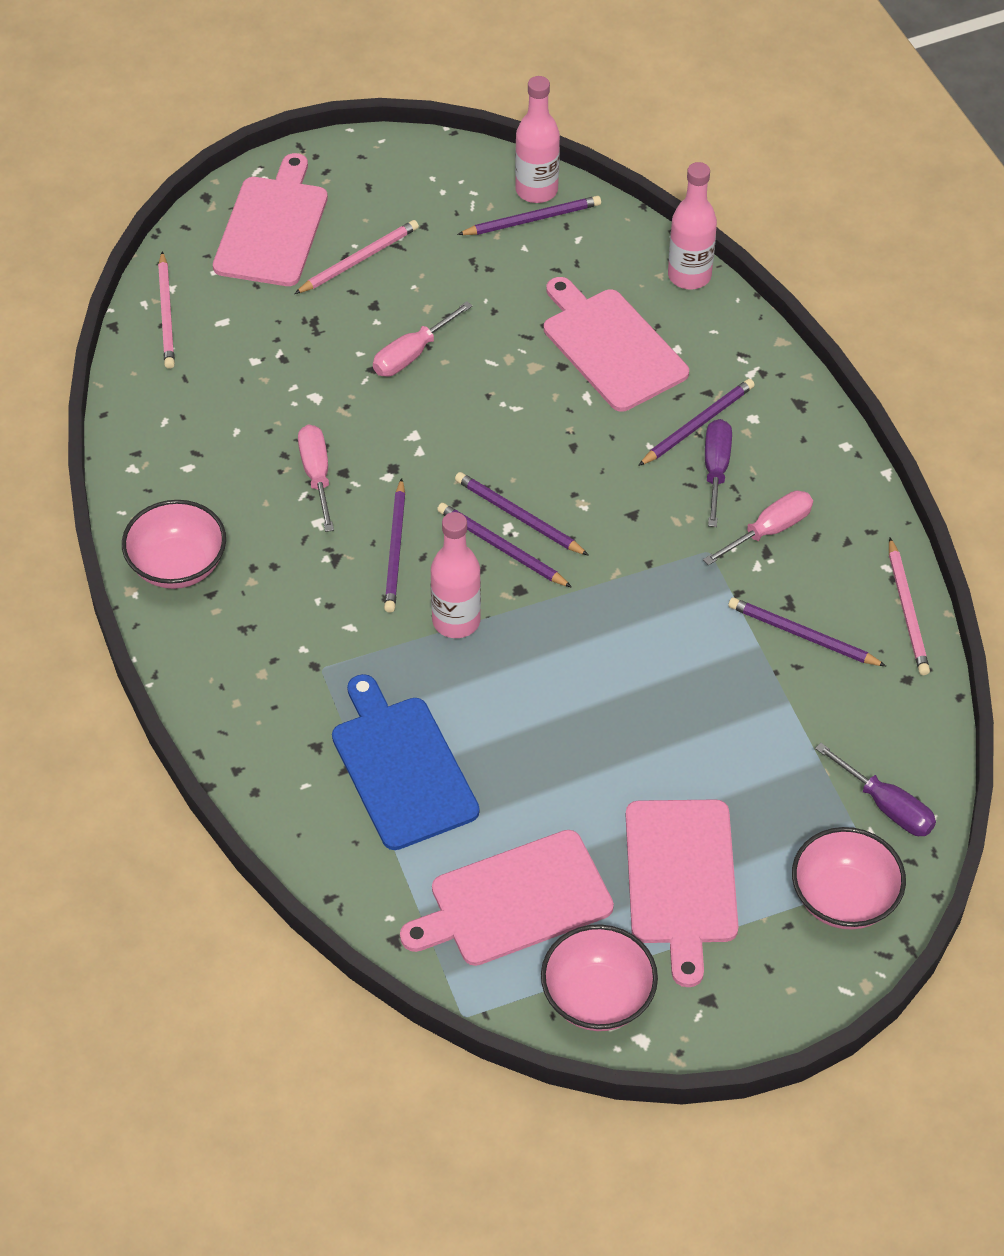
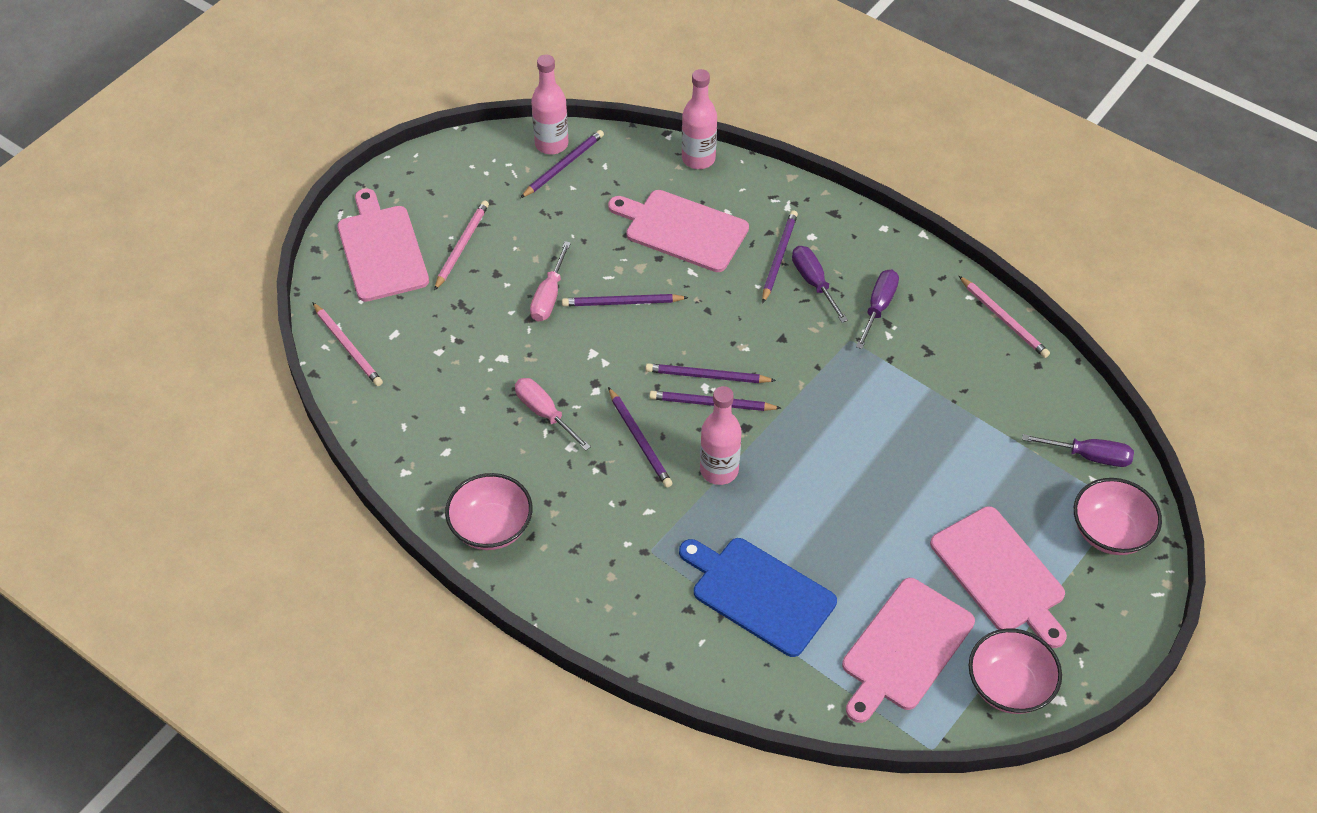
camera: 30 degrees left, 0 degrees up
(769, 531) = (878, 307): pink screwdriver -> purple screwdriver
(802, 635) = (952, 368): purple pencil -> purple pencil (622, 303)

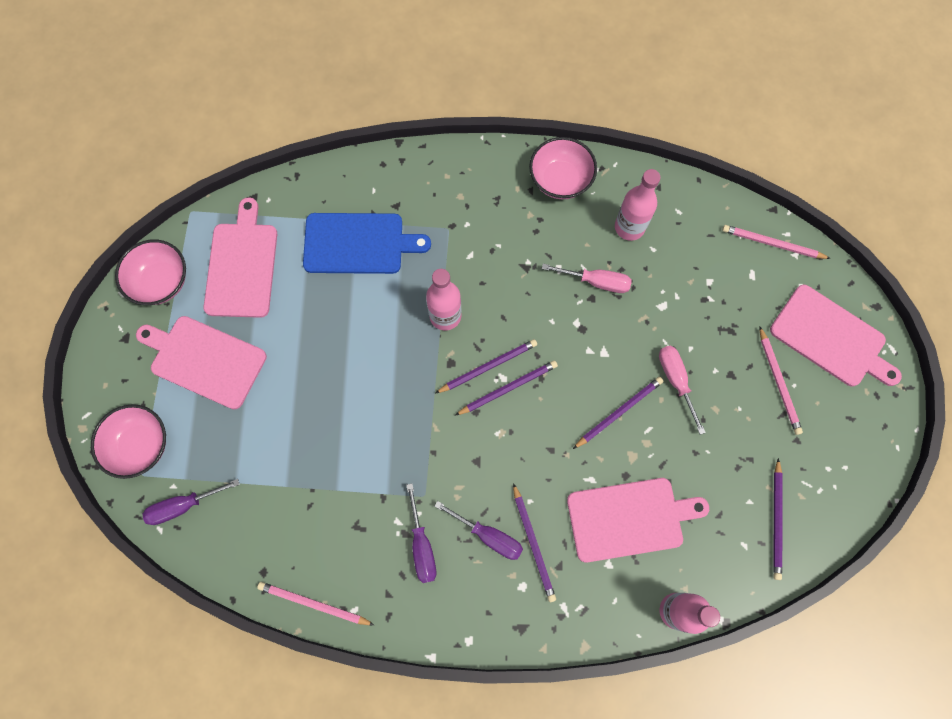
camera: 145 degrees right, 20 degrees up
(551, 144) = (806, 538): pink bottle -> pink bottle (629, 227)
(640, 440) = (516, 304): purple pencil -> none

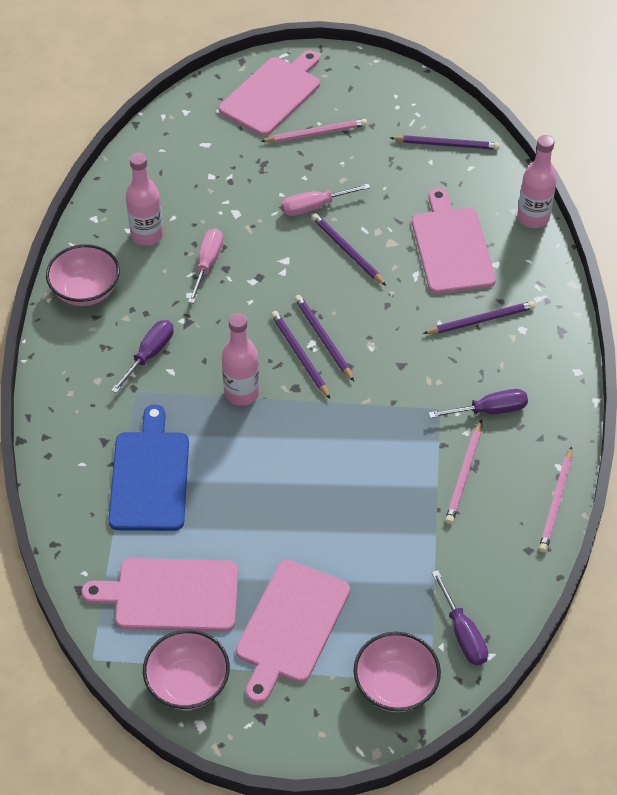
camera: 90 degrees left, 20 degrees down
(488, 535) = (475, 356): purple screwdriver -> purple screwdriver (149, 355)
(772, 244) = (173, 127): pink pencil -> pink pencil (464, 475)

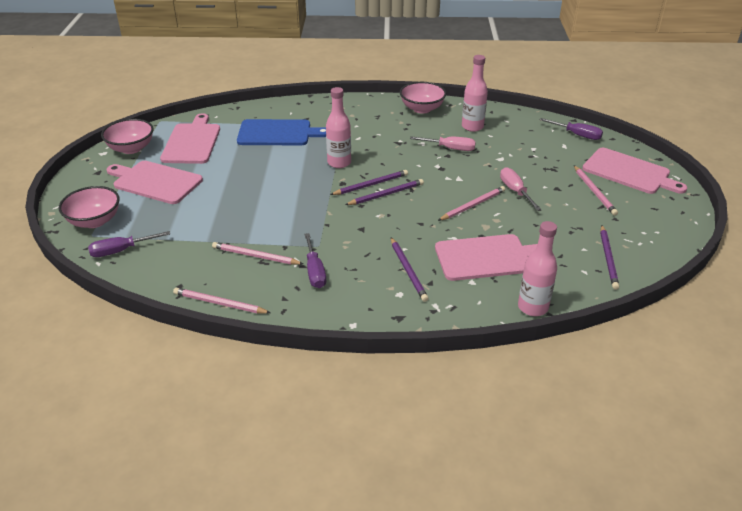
camera: 90 degrees right, 15 degrees down
(149, 355) = (371, 130): purple screwdriver -> purple screwdriver (577, 135)
(347, 251) = (473, 205): purple pencil -> pink pencil

